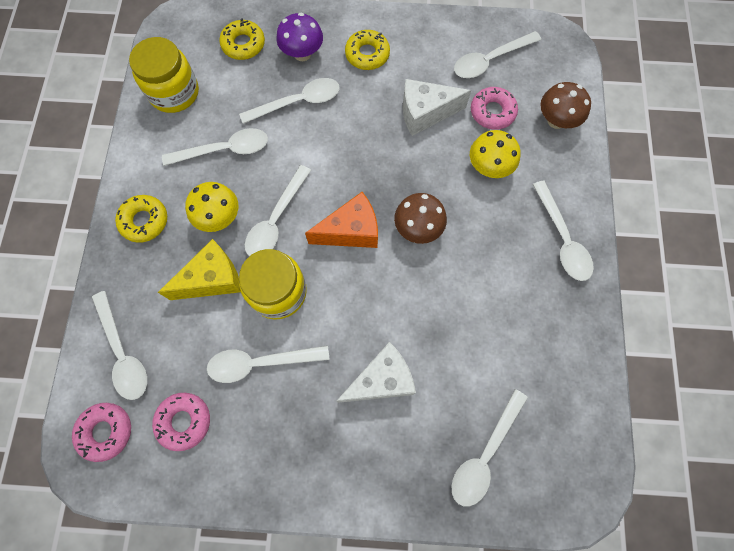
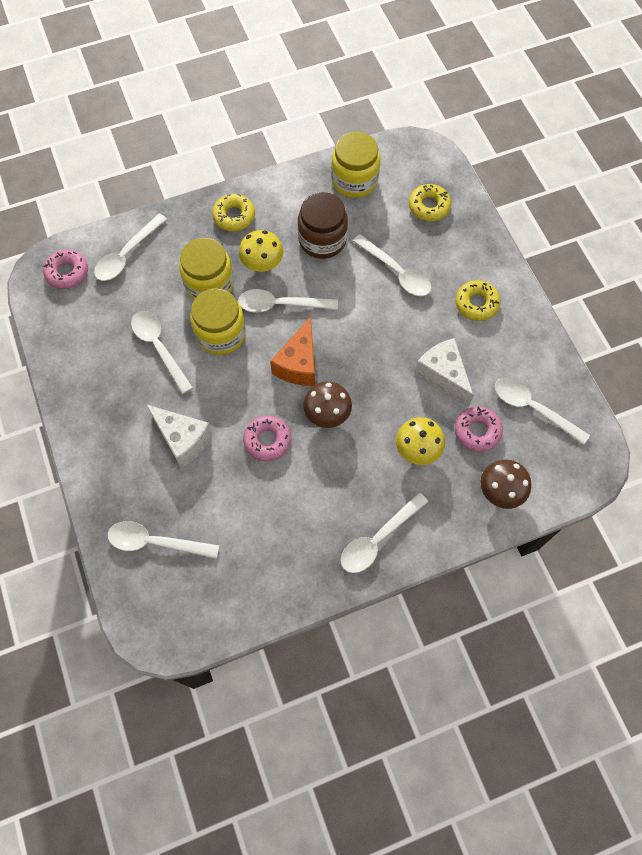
camera: 65 degrees right, 5 degrees down
(184, 421) = (94, 318): pink donut -> pink donut (267, 440)
(213, 279) = (209, 284): yellow cheese -> yellow jar
(224, 150) = (322, 240): white spoon -> brown jar
(302, 54) = (446, 254): purple mushroom -> none
(351, 231) = (298, 364): orange cheese -> orange cheese turned 60 degrees clockwise

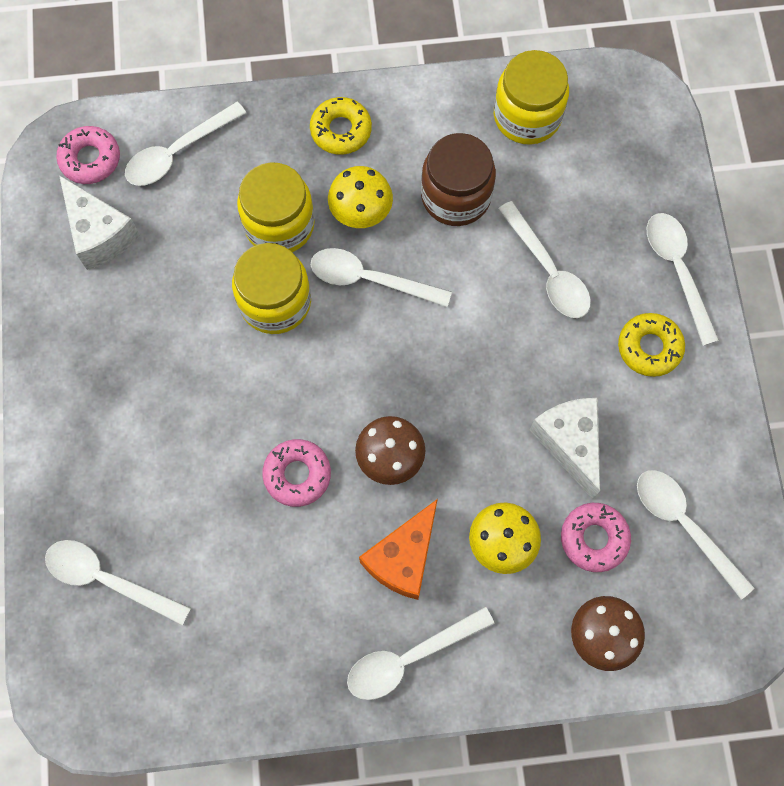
camera: 15 degrees right, 5 degrees up
(159, 347) = (186, 301): white spoon -> white spoon (677, 271)
(183, 440) = (182, 443): white cheese -> white cheese (100, 234)
(298, 364) = (370, 373): orange cheese -> orange cheese (403, 558)
(429, 206) = (623, 182): yellow donut -> none

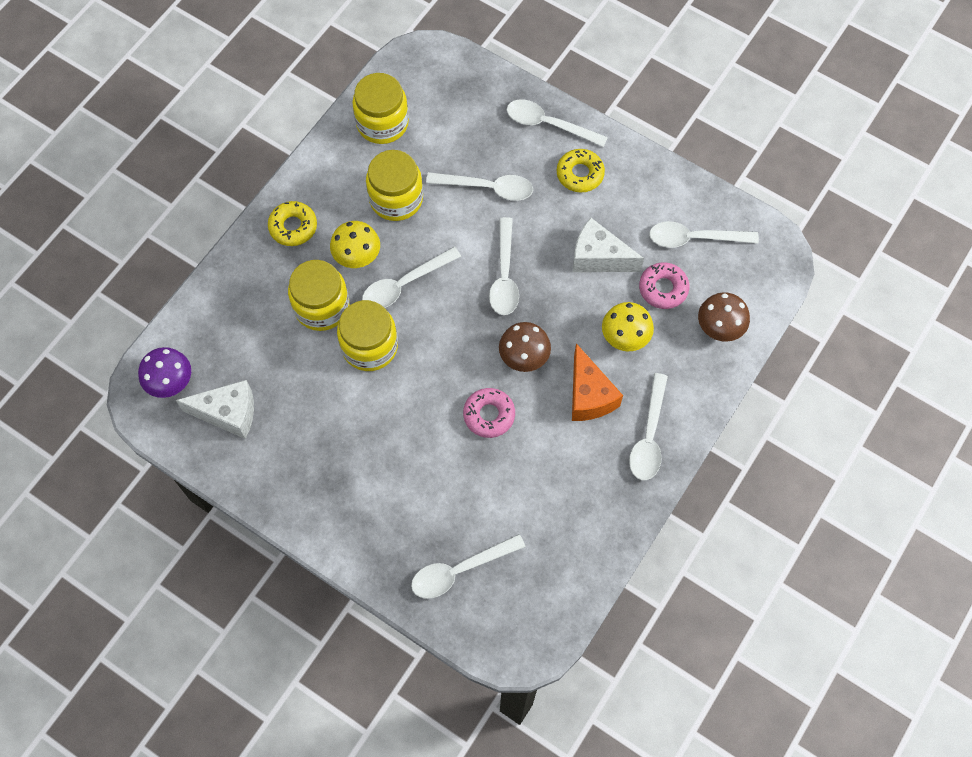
camera: 50 degrees left, 5 degrees down
(90, 159) = (171, 382): pink donut -> purple mushroom
(178, 152) = (217, 328): white spoon -> white spoon (504, 275)
(456, 196) = (396, 199): brown jar -> yellow jar

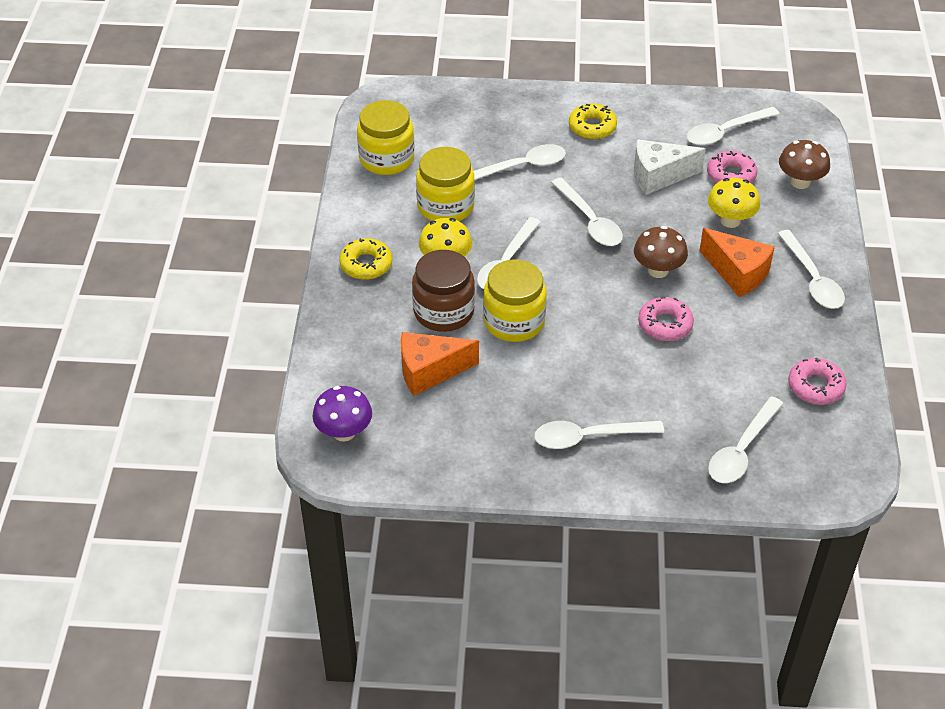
camera: 30 degrees left, 20 degrees down
(228, 413) = (422, 431): white cheese -> none
(272, 359) = (429, 371): none -> orange cheese
(321, 307) = (443, 311): yellow jar -> brown jar
(548, 124) = (535, 104): white spoon -> white spoon (589, 437)
(566, 544) = (815, 386): none -> pink donut

